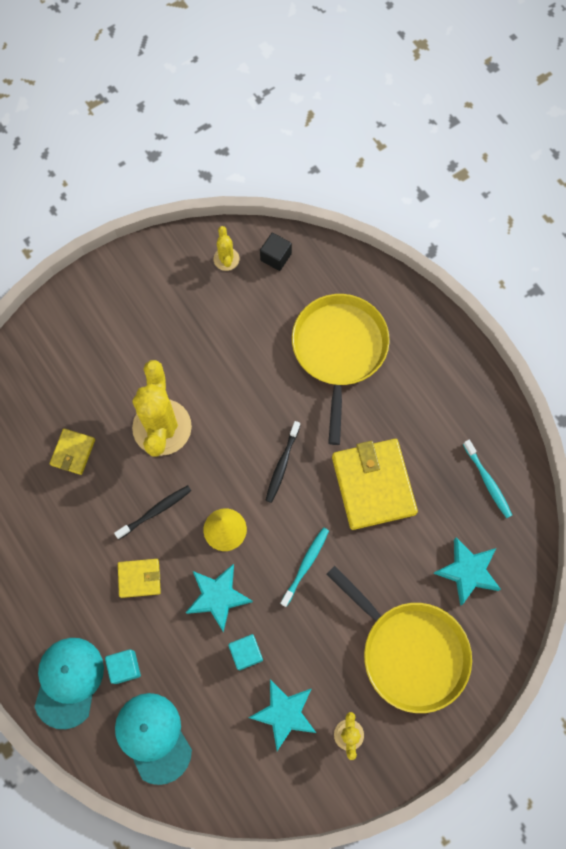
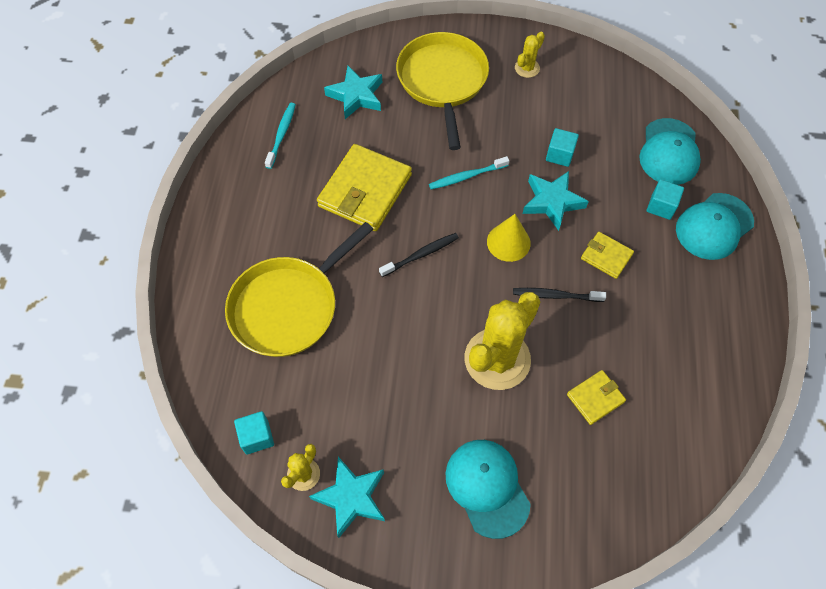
camera: 140 degrees left, 10 degrees down
(105, 338) = (487, 487): none -> turquoise cap
(276, 257) = (257, 437): black cube -> turquoise cube
(284, 713) = (561, 105): turquoise star -> turquoise star (351, 497)

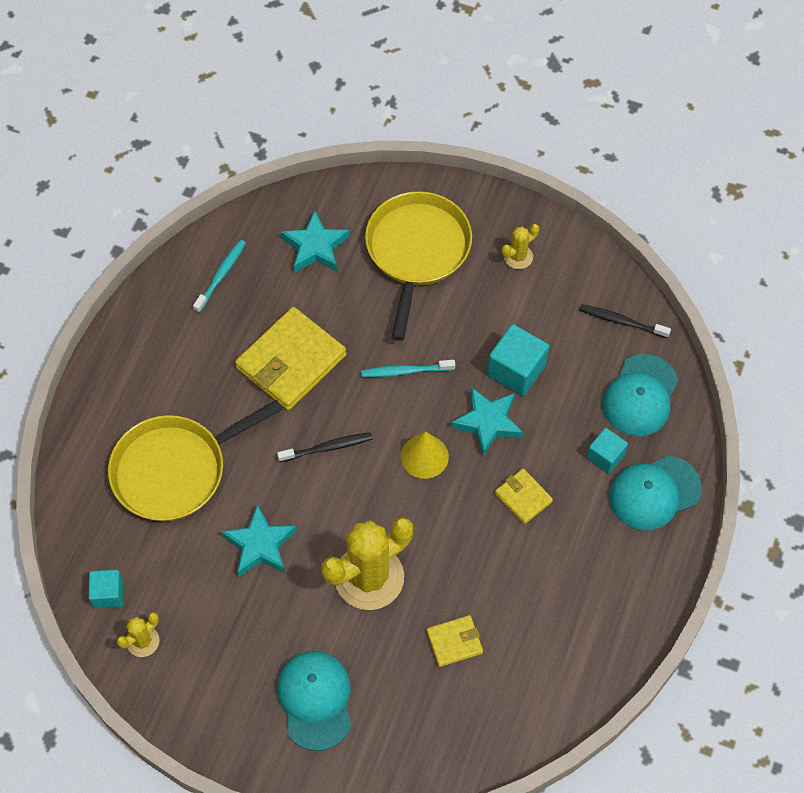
camera: 15 degrees right, 0 degrees up
(351, 497) = (182, 675): turquoise star -> turquoise star (260, 545)
(556, 295) = (453, 526): black toothbrush -> black toothbrush (622, 321)
(559, 155) = (516, 370): turquoise cube -> turquoise cube, size x1.59

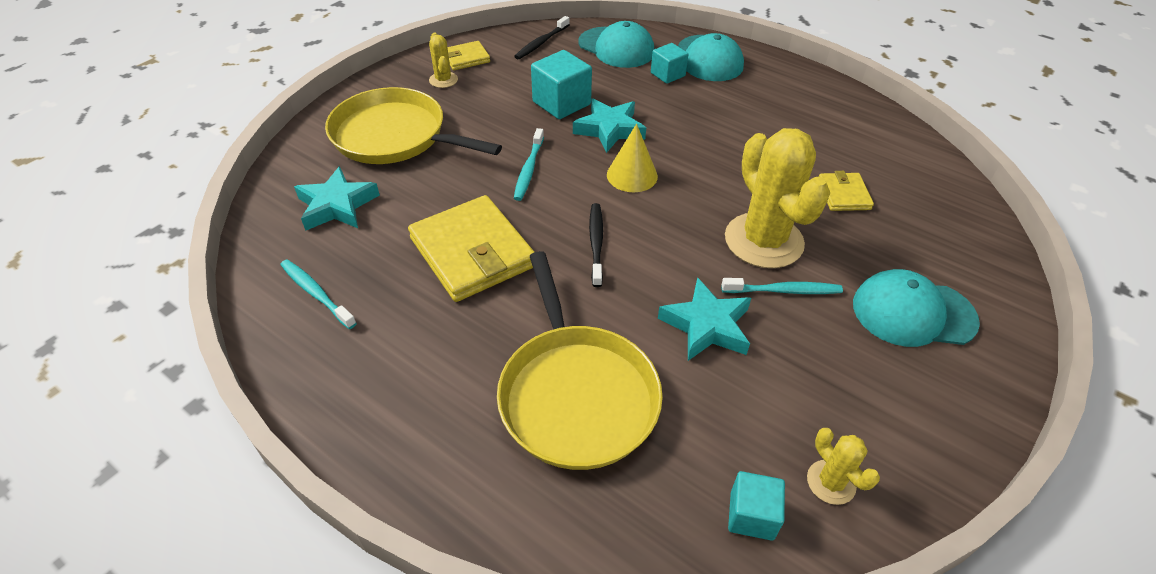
camera: 75 degrees left, 15 degrees down
(313, 598) = (783, 291): none -> turquoise toothbrush
(523, 497) = (695, 124): yellow wallet -> yellow wallet (466, 58)

